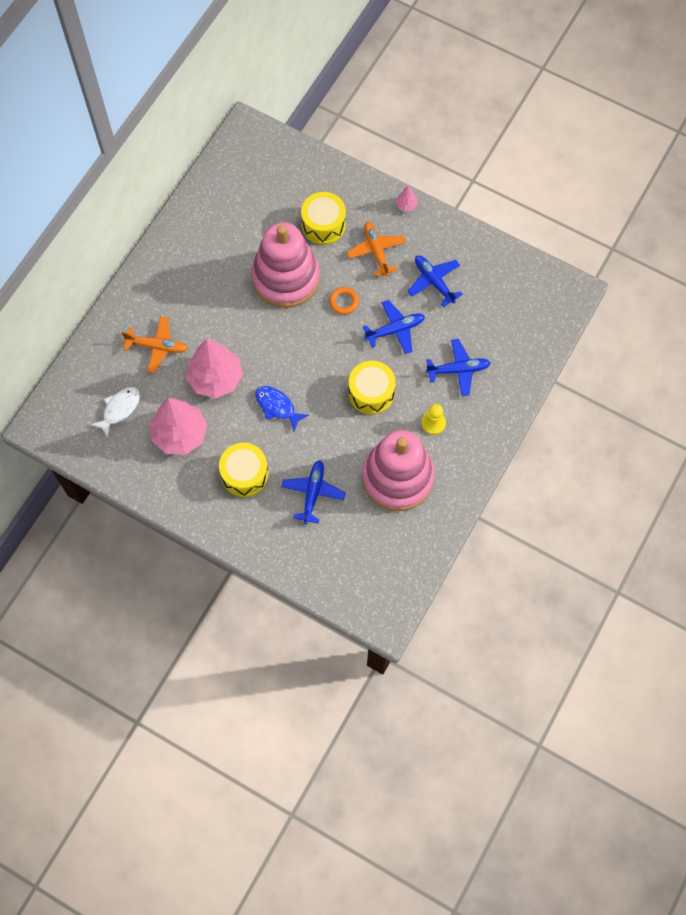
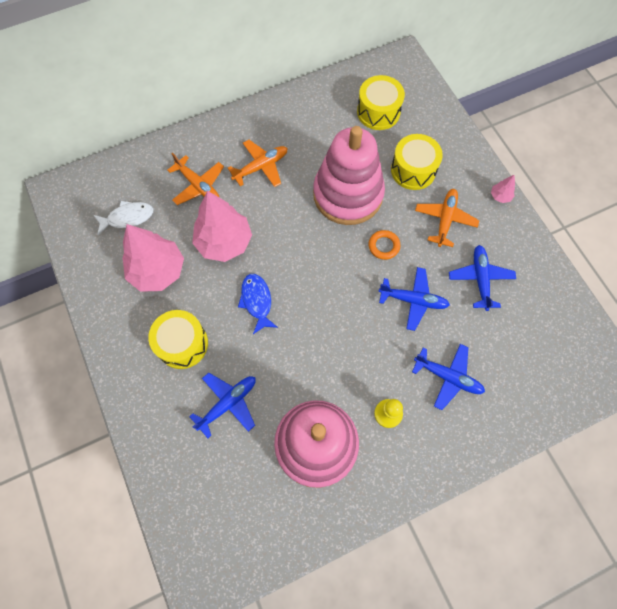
camera: 35 degrees right, 0 degrees up
(197, 298) = (261, 167): none -> orange plane
(371, 393) = (349, 344): yellow drum -> yellow drum (378, 112)

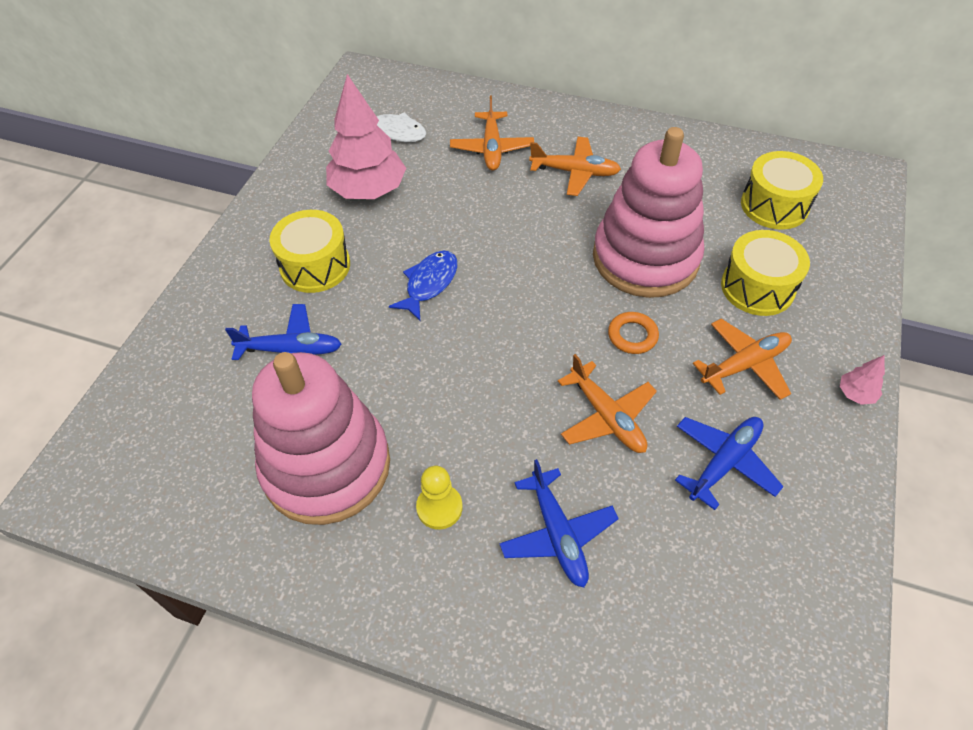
camera: 45 degrees right, 15 degrees down
(224, 242) = (459, 210): pink tree -> none
(413, 300) = (606, 417): blue plane -> orange plane

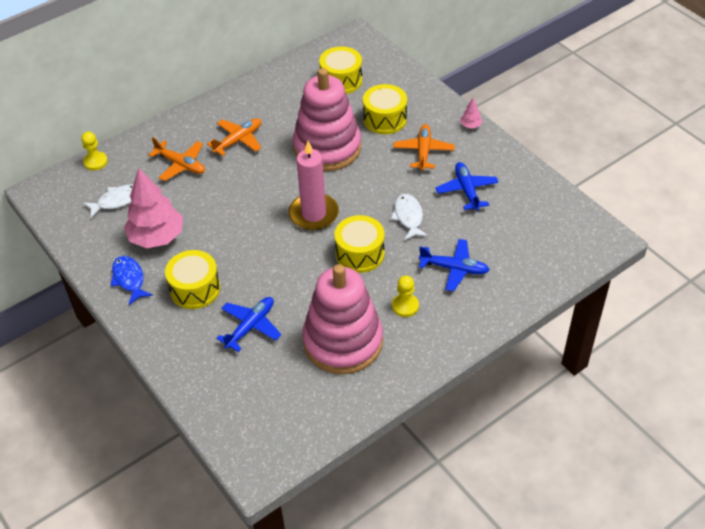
camera: 55 degrees left, 5 degrees down
(429, 284) = (259, 243): blue fish -> blue fish (129, 279)
(436, 86) = (95, 162): none -> yellow pawn
(494, 397) = (360, 253): none -> yellow drum
(521, 308) = (314, 214): none -> pink candle
(606, 417) = (408, 217): orange plane -> white fish
(632, 335) = (371, 181): orange ring -> none

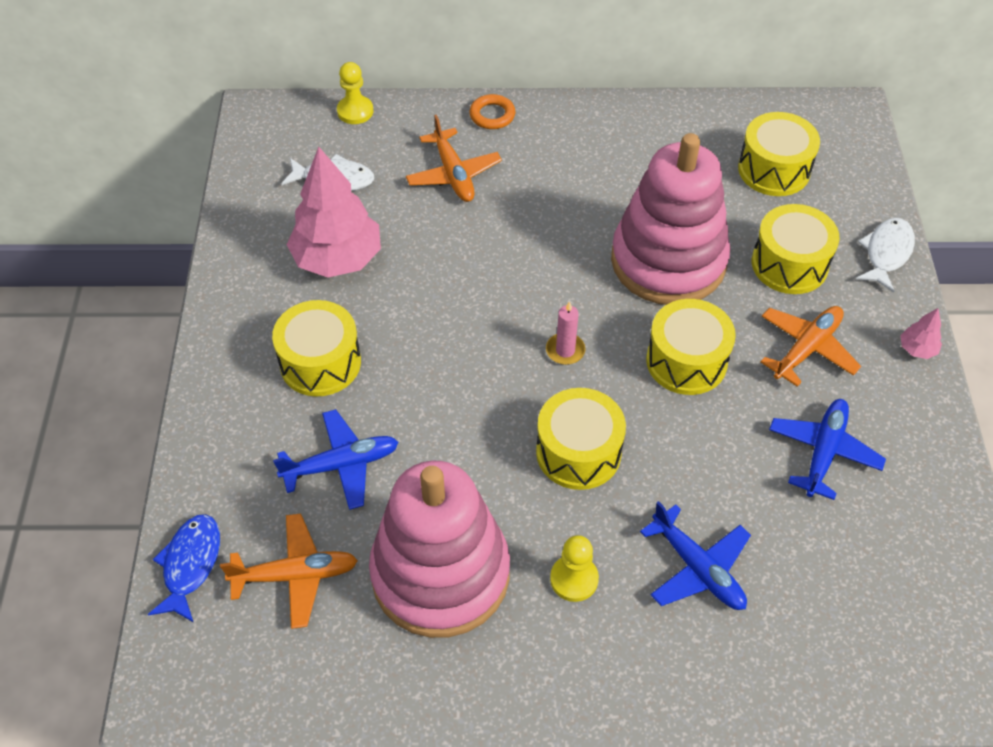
camera: 35 degrees right, 5 degrees up
(129, 279) = (256, 297): blue fish -> blue fish (190, 565)
(175, 126) = (492, 115): none -> orange ring
(238, 140) = (556, 181): orange plane -> orange plane (296, 575)
(314, 214) = (565, 350): pink candle -> pink candle, size x0.47
(374, 187) = (686, 361): none -> yellow drum
(408, 217) = (697, 440): white fish -> white fish (886, 253)

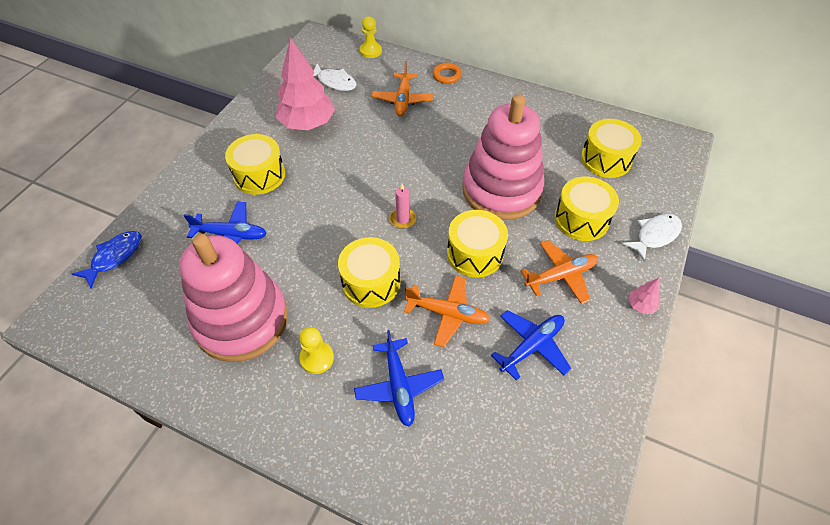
camera: 25 degrees right, 0 degrees up
(296, 575) = (163, 286): orange plane -> orange plane (448, 314)

